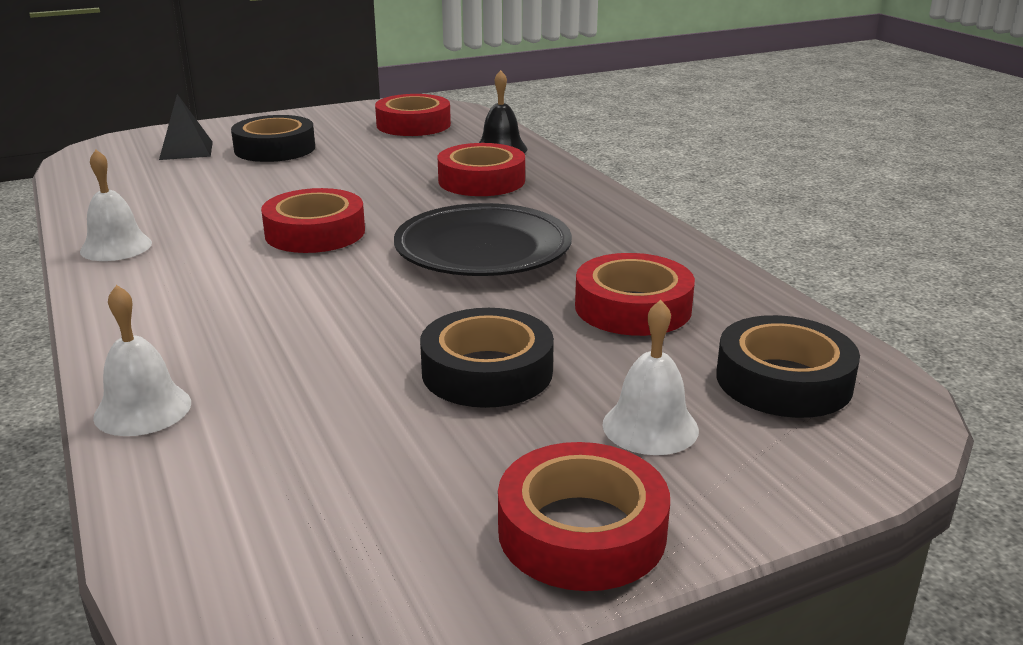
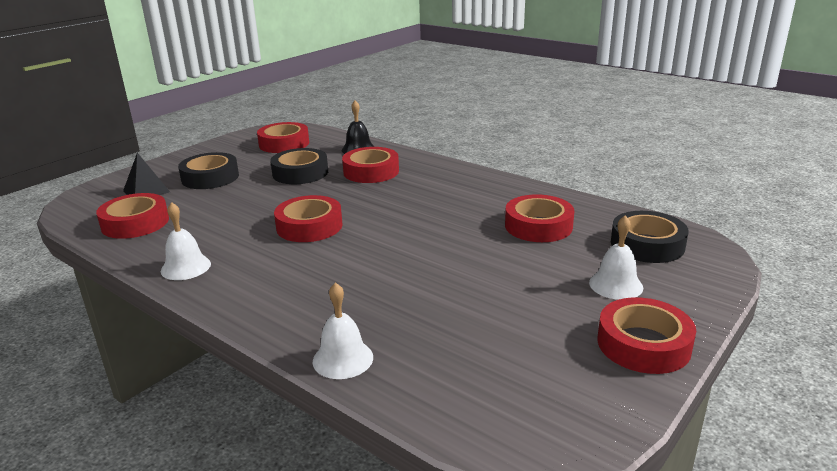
camera: 25 degrees left, 0 degrees up
(129, 184) = (135, 223): none -> red tape
(483, 250) = (423, 213): black plate -> none
(487, 371) = (507, 280): black tape -> black tape (300, 173)

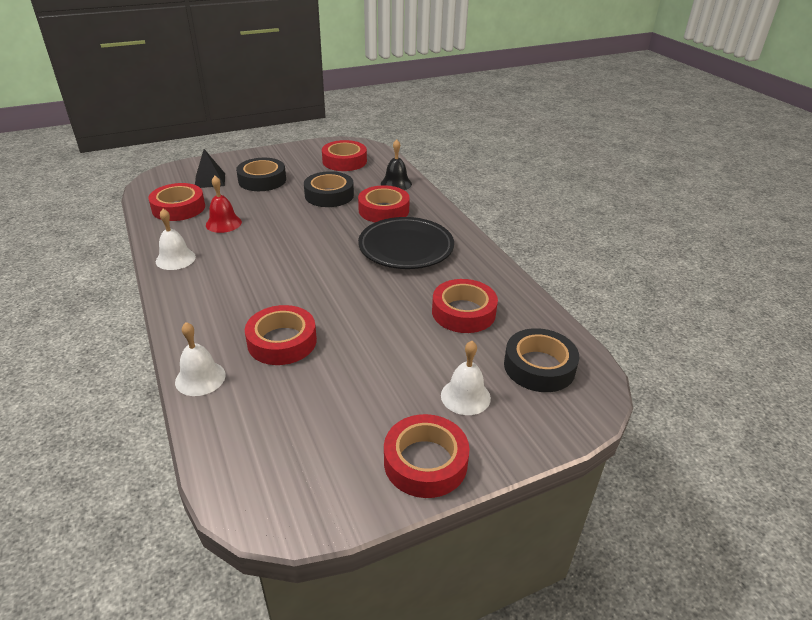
camera: 25 degrees right, 10 degrees up
(208, 223) = (223, 223): none -> red bell
(309, 226) = (287, 250): red tape -> red tape (282, 341)
(428, 194) = (406, 248): none -> black plate

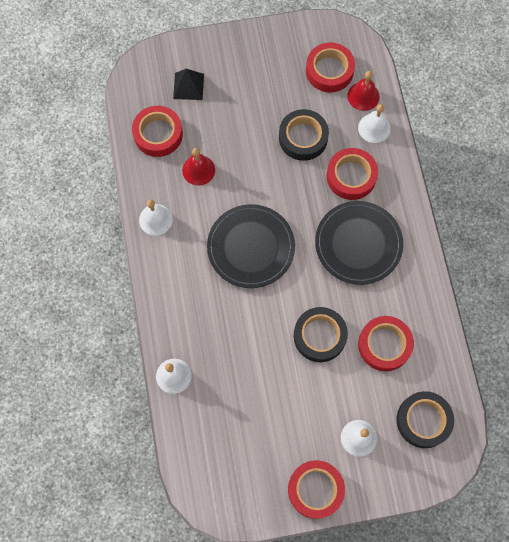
camera: 15 degrees right, 35 degrees up
(262, 180) = (240, 95): black tape -> black tape (319, 336)
(282, 341) = (235, 348): red tape -> none
(288, 264) = (251, 248): none -> black plate
(379, 170) = (363, 96): none -> red bell
(396, 183) = (374, 128): black bell -> white bell

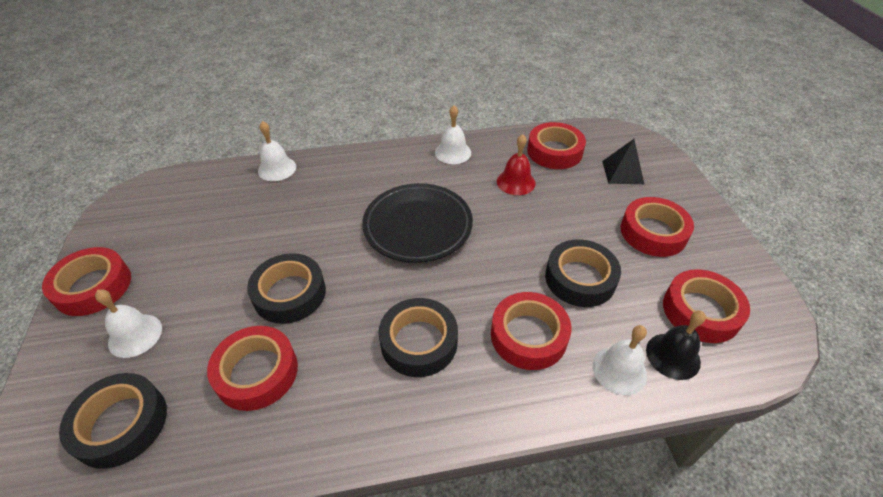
camera: 90 degrees right, 25 degrees down
(258, 81) = (653, 232): none -> red tape
(358, 244) = (419, 342): black plate -> black tape
(363, 96) = (673, 356): red bell -> black bell

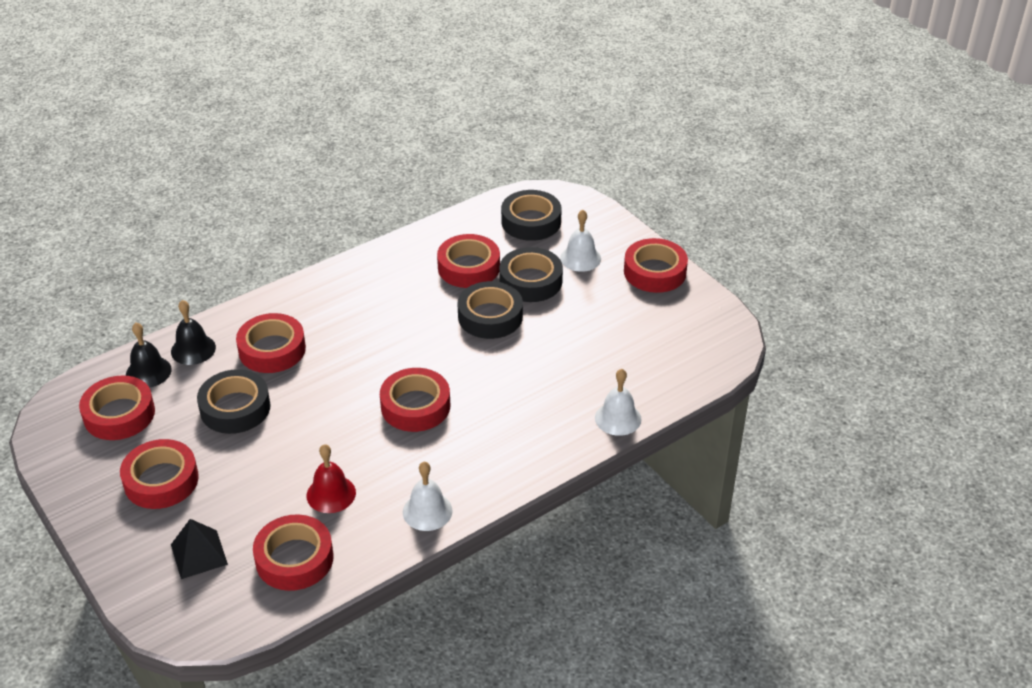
camera: 155 degrees right, 5 degrees down
(418, 226) = (415, 406): black plate -> red tape
(419, 342) = (360, 319): black tape -> black tape (530, 281)
(619, 370) = (193, 349): white bell -> black bell

